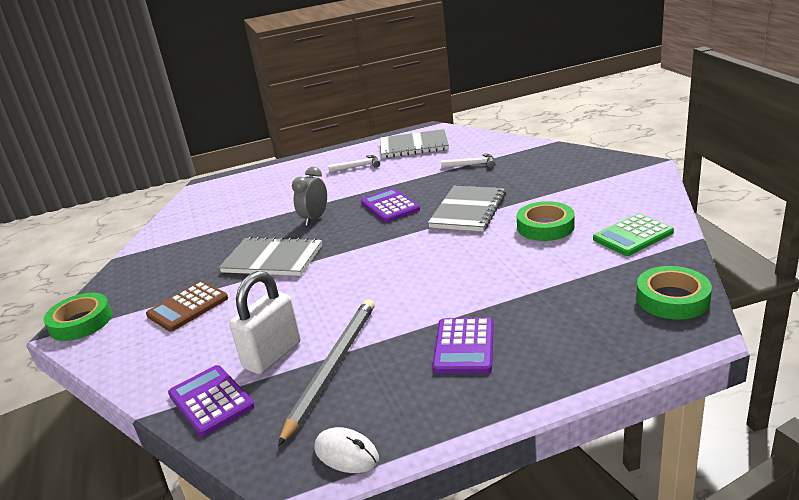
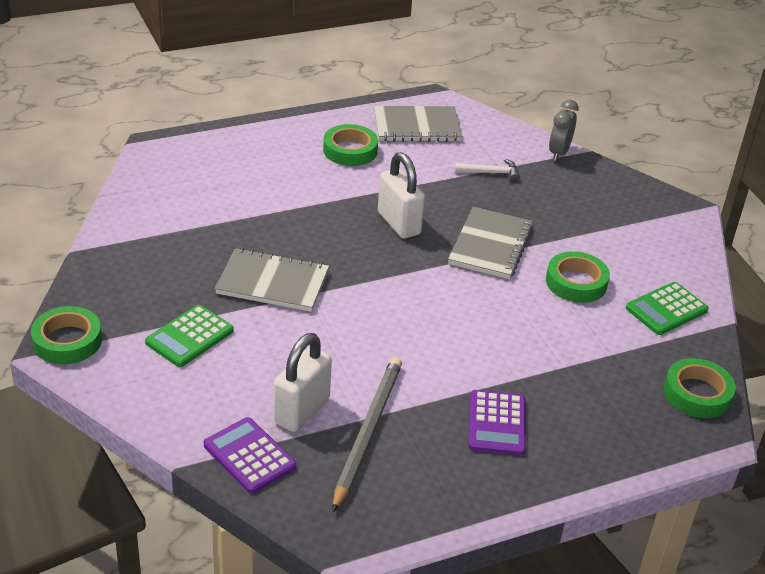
camera: 10 degrees left, 10 degrees up
(188, 307) = (189, 337): brown calculator -> green calculator
(315, 218) = (311, 228): grey clock -> grey clock (559, 153)
(346, 454) = (396, 524): white mouse -> none
(358, 167) = (350, 150): white hammer -> green tape
(390, 206) = (399, 223): purple calculator -> white padlock

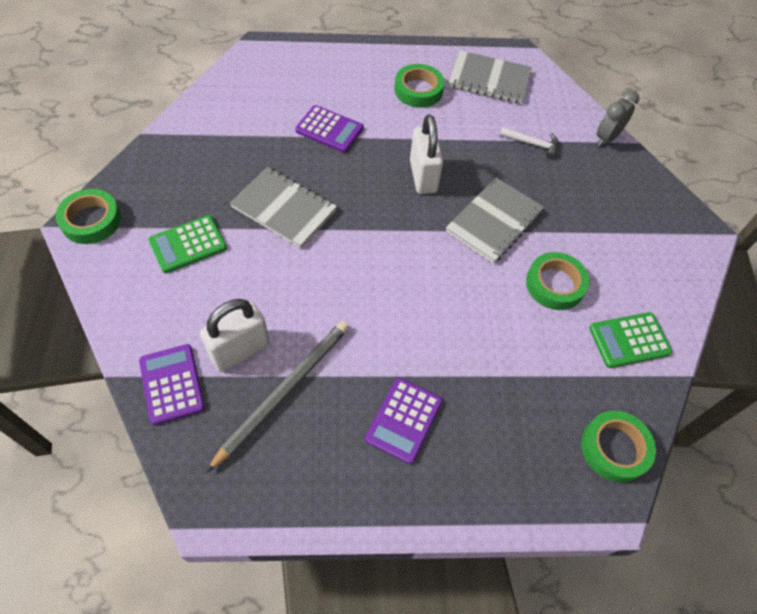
camera: 20 degrees right, 20 degrees up
(278, 204) = (329, 129): none -> purple calculator

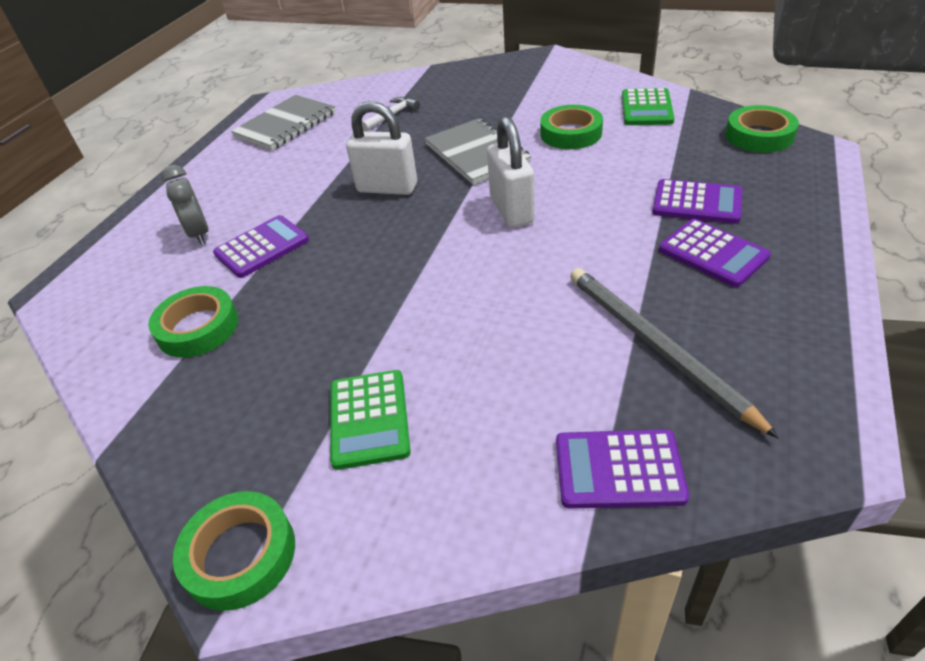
camera: 60 degrees left, 15 degrees down
(240, 350) = (580, 382): white padlock -> white padlock (511, 210)
(284, 209) = (364, 306): grey notebook -> none
(418, 90) = (259, 171): green tape -> green tape (198, 328)
(474, 401) = (697, 203): none -> purple calculator
(606, 138) = (413, 78): grey clock -> grey clock (199, 234)

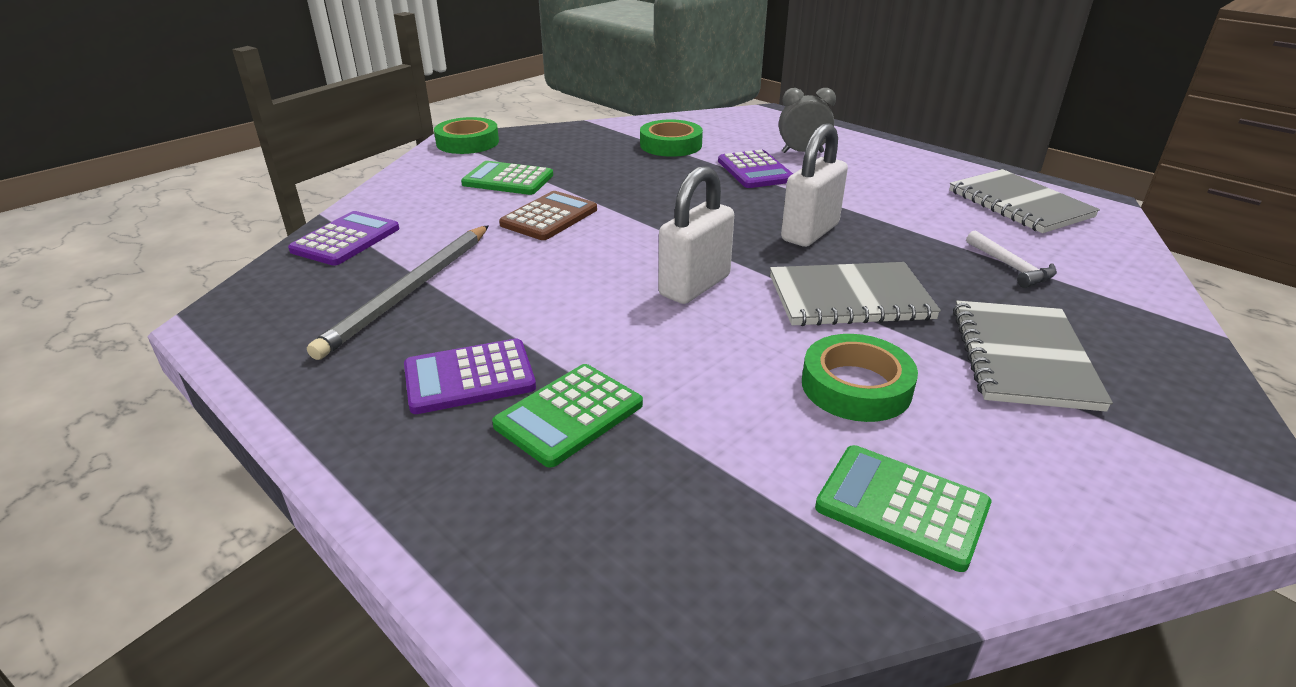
camera: 110 degrees right, 10 degrees down
(449, 333) = (549, 217): none -> brown calculator
(497, 101) = (1023, 357): none -> grey notebook
(511, 210) = (694, 286): white padlock -> white padlock turned 60 degrees counterclockwise
(656, 346) = (409, 291): grey pencil -> grey pencil turned 120 degrees clockwise
(697, 203) = (569, 415): purple calculator -> green calculator
(759, 135) = (683, 601): green tape -> none

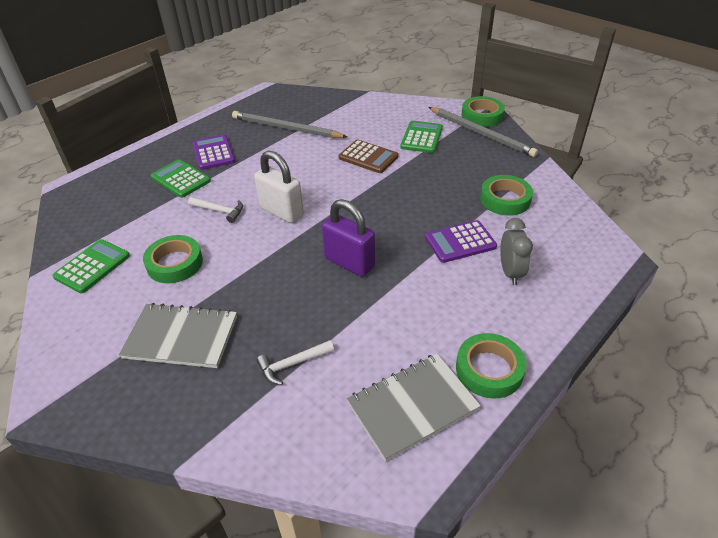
camera: 90 degrees right, 10 degrees up
(346, 240) = (339, 103): purple calculator -> none
(516, 146) = (481, 134): none -> grey pencil
(692, 349) = (219, 211): none -> white hammer
(810, 232) = (349, 263): white padlock -> purple padlock
(849, 298) = (260, 271): grey notebook -> none
(947, 170) = (489, 369): none -> green tape

